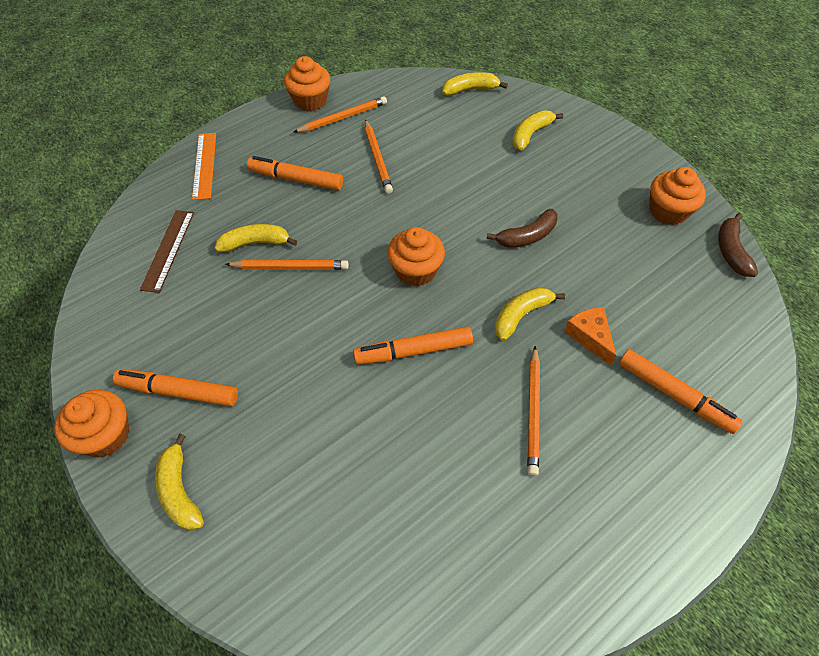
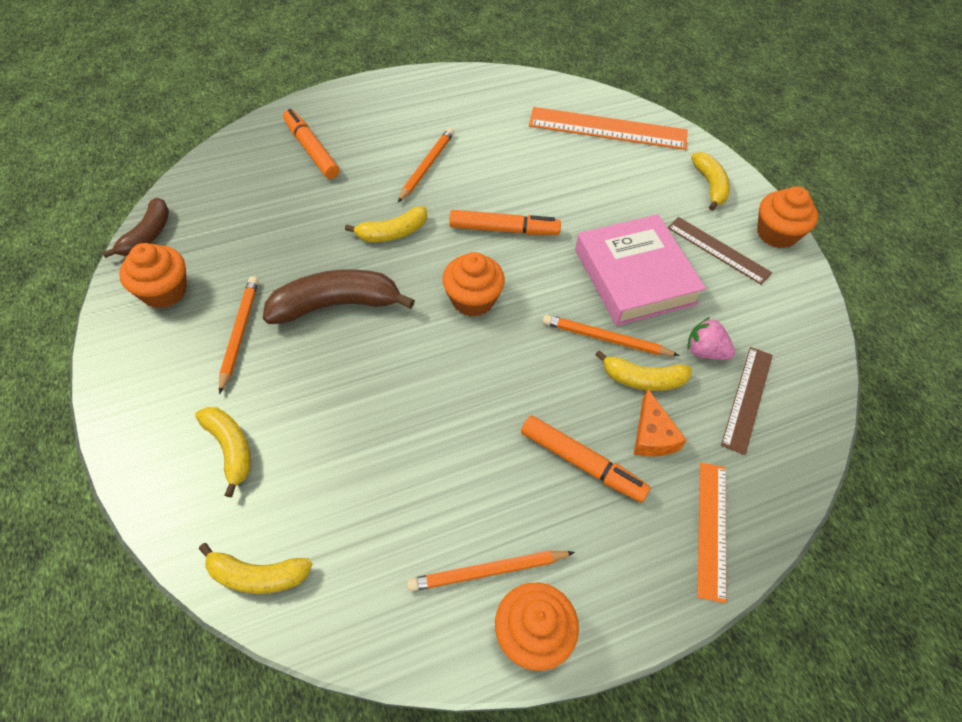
camera: 165 degrees left, 0 degrees up
(179, 392) = (718, 250): orange marker -> brown ruler
(201, 279) = (705, 351): none -> pink strawberry
(269, 334) = (634, 276): none -> pink book
(325, 562) = (608, 129): none -> orange ruler
(377, 158) = (461, 468): orange pencil -> orange pencil (239, 333)
(527, 236) = (336, 304): brown banana -> brown banana, size x1.60
(530, 134) = (231, 448): yellow banana -> yellow banana turned 90 degrees counterclockwise
(590, 336) = (344, 202): orange cheese -> orange cheese (652, 435)

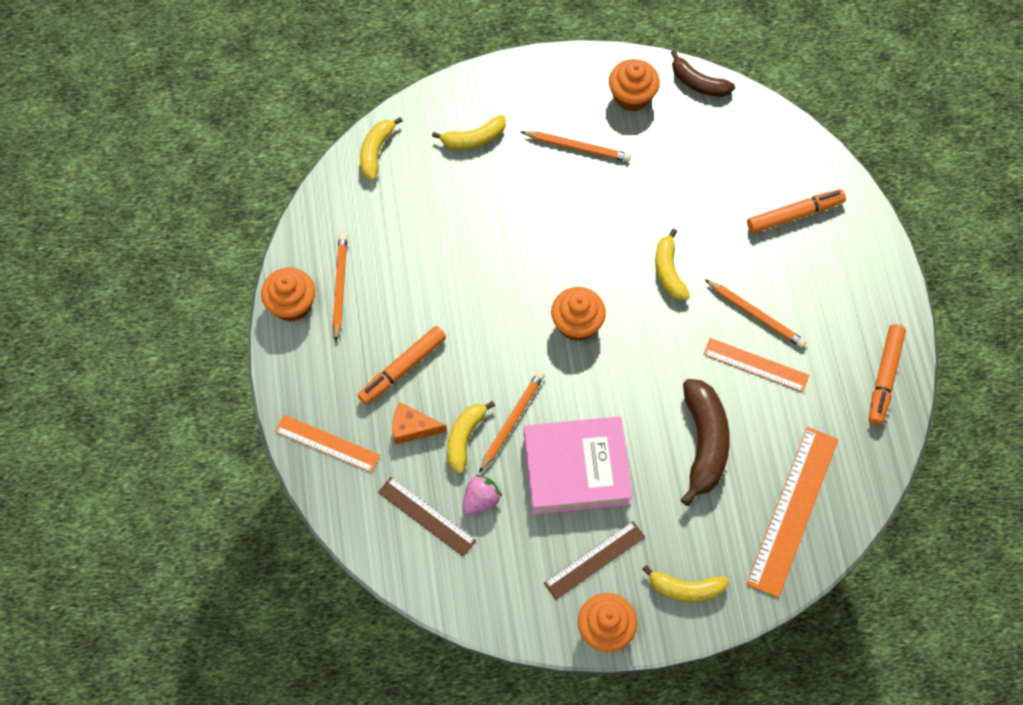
camera: 105 degrees right, 10 degrees up
(336, 304) = (593, 218): brown banana -> brown banana (704, 443)
(478, 162) = (756, 365): none -> orange ruler
(504, 229) = (656, 367): orange marker -> orange marker (884, 377)

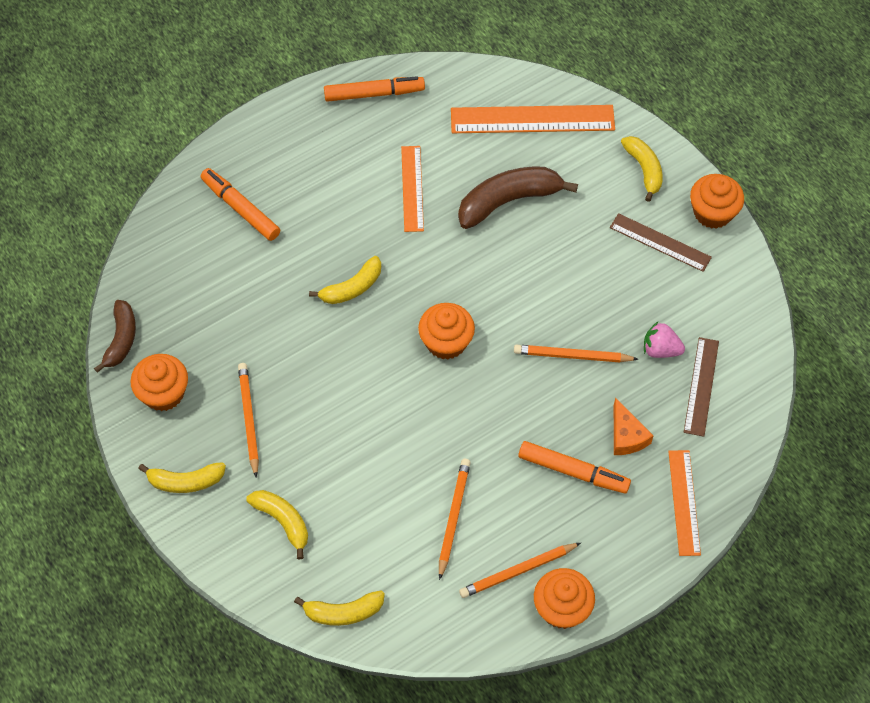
camera: 115 degrees left, 5 degrees down
(464, 438) = (611, 387): yellow banana -> yellow banana (185, 481)
(576, 468) = (587, 287): pink book -> none
(756, 315) = (362, 204): orange pencil -> orange pencil (453, 517)

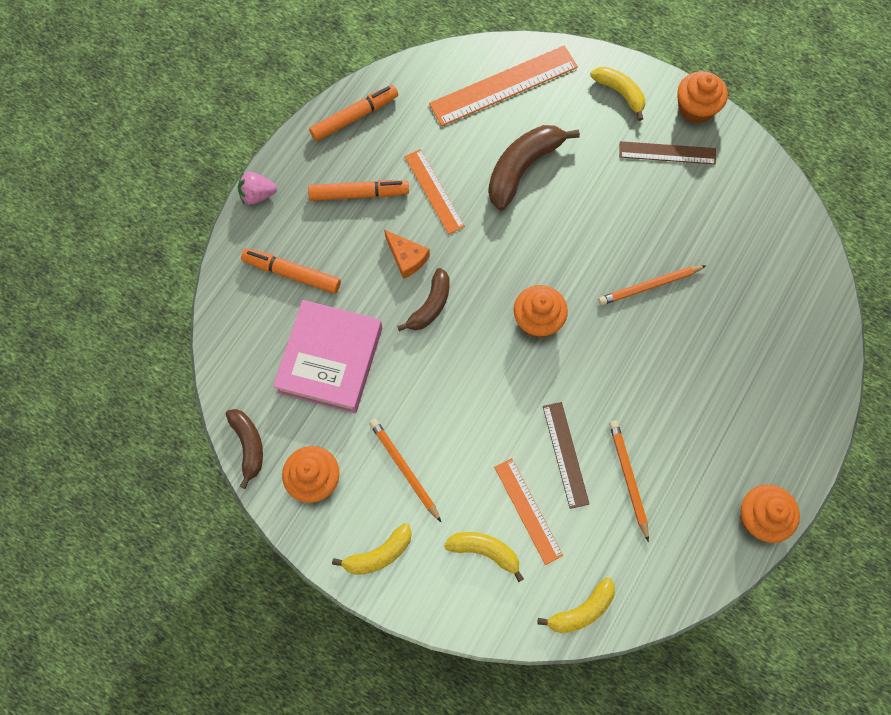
camera: 25 degrees left, 10 degrees up
(234, 297) = (330, 360): none -> pink book
(352, 288) = (430, 306): yellow banana -> brown banana
(518, 571) = (707, 502): orange pencil -> none
(573, 471) = (704, 390): orange marker -> orange marker (359, 194)
(626, 436) = (731, 338): orange cheese -> orange cheese (407, 258)
(660, 350) = (718, 249): pink strawberry -> pink strawberry (257, 195)
(684, 502) = (807, 376): orange ruler -> orange ruler (528, 510)
(701, 386) = (767, 267): brown ruler -> brown ruler (565, 454)

